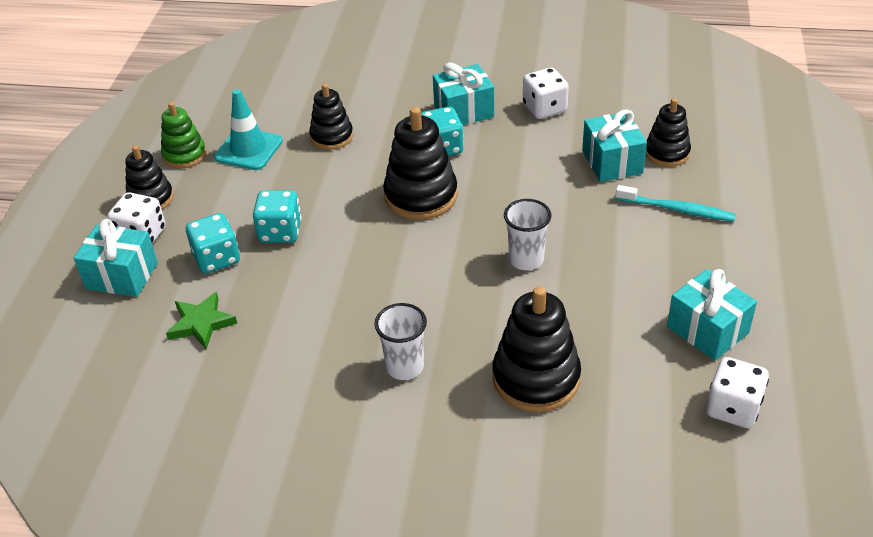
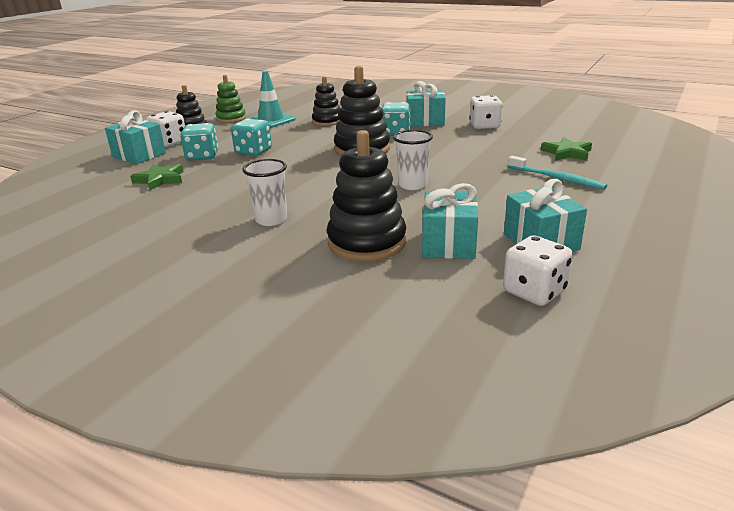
camera: 20 degrees right, 15 degrees down
(612, 162) = (518, 152): turquoise gift -> turquoise gift (448, 244)
(667, 153) = (567, 153): black stacking toy -> green star

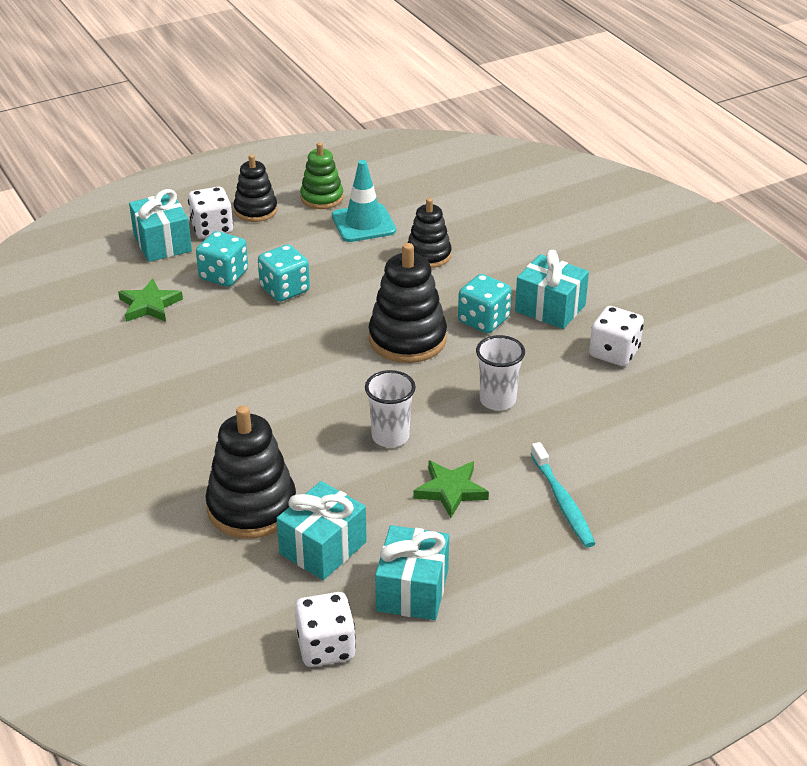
camera: 30 degrees right, 10 degrees up
(271, 220) = (198, 428): white cup -> white cup (497, 400)
(567, 153) = (642, 460): green star -> green star (451, 490)

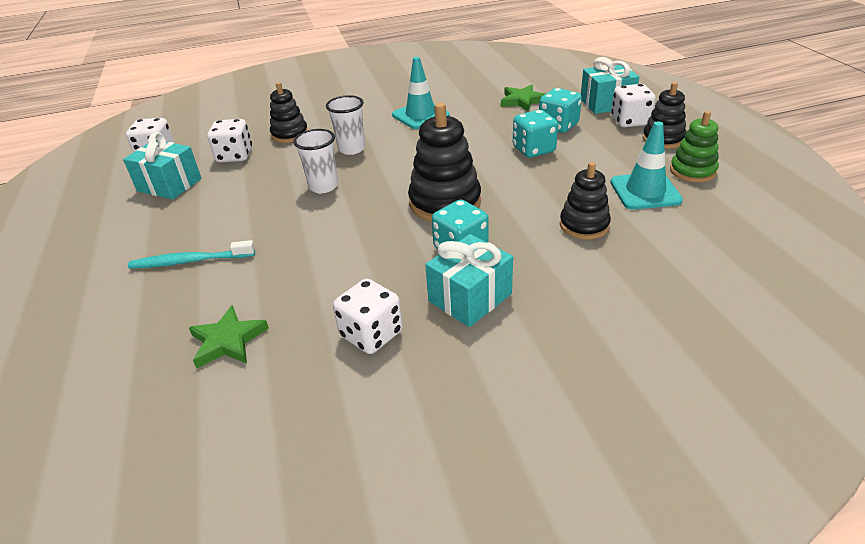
camera: 105 degrees right, 0 degrees up
(191, 388) = (420, 115): none -> turquoise traffic cone
(252, 507) = (290, 134): black stacking toy -> black stacking toy, size x0.63
(323, 548) = (235, 156): turquoise gift -> white dice
(451, 490) = (246, 208): green star -> green star (228, 341)
(497, 400) = (337, 242): white cup -> white cup (351, 149)

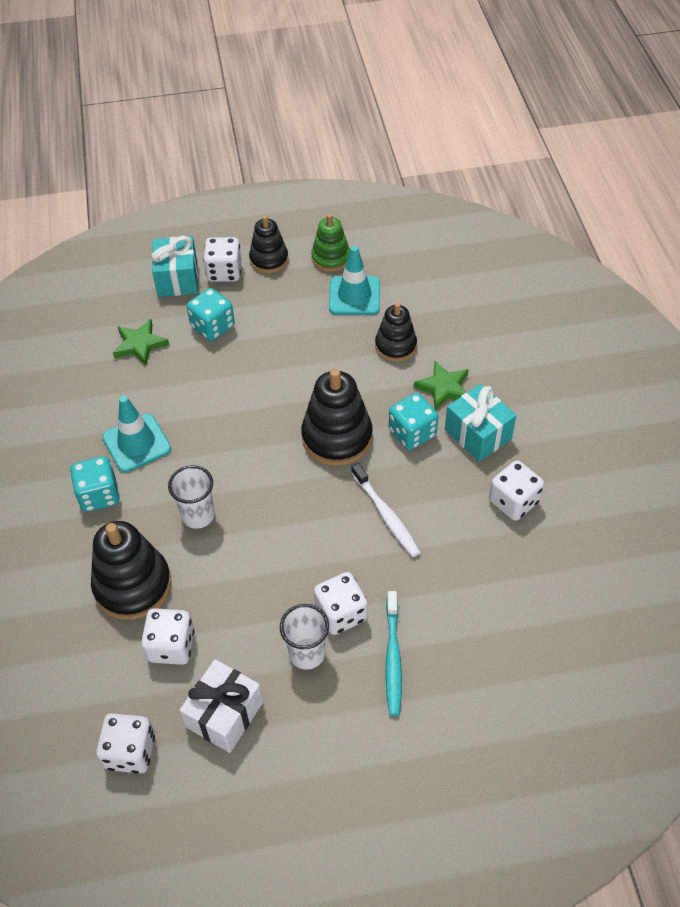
camera: 85 degrees left, 15 degrees up
(169, 185) = (225, 714): turquoise gift -> white gift
(228, 341) = (512, 605): green star -> green star (444, 388)
(245, 227) = (341, 613): none -> white dice
(290, 134) = (133, 585): black stacking toy -> black stacking toy, size x1.59
(323, 186) = (276, 542): white cup -> white cup (307, 653)
(352, 241) = (386, 514): none -> white toothbrush
(533, 149) = (256, 355): turquoise dice -> turquoise dice (99, 495)

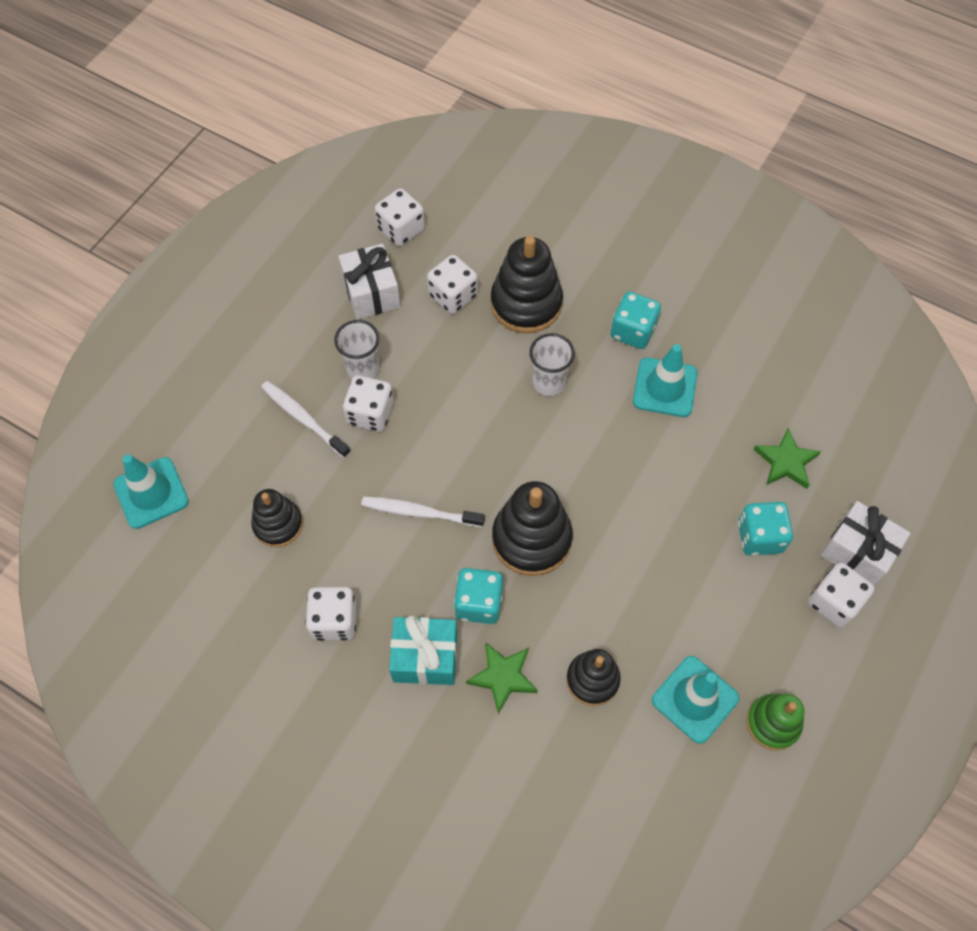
camera: 130 degrees right, 10 degrees up
(177, 279) = (857, 552): turquoise gift -> white gift
(269, 259) = (820, 659): black stacking toy -> black stacking toy (278, 524)
(393, 657) = (304, 419): turquoise toothbrush -> white toothbrush
(567, 711) = (151, 493): none -> turquoise traffic cone

